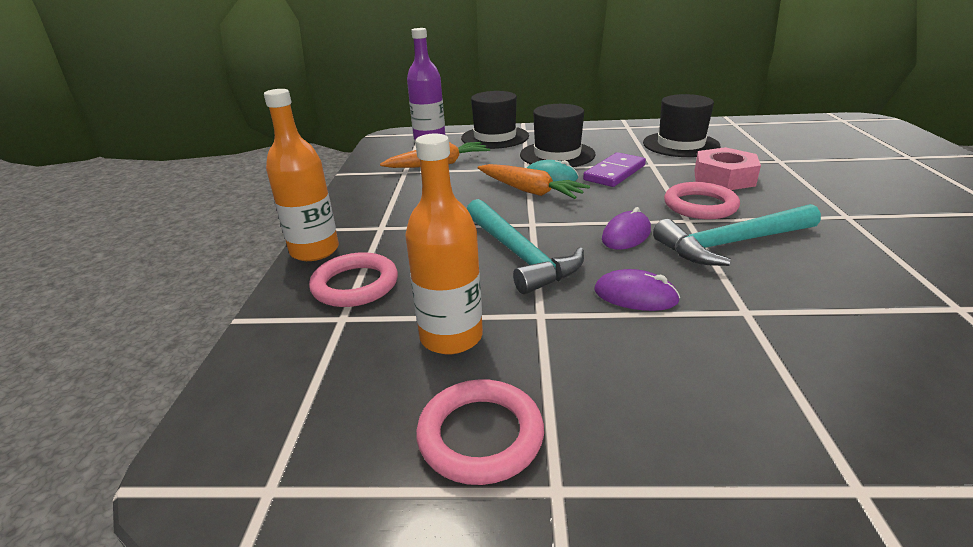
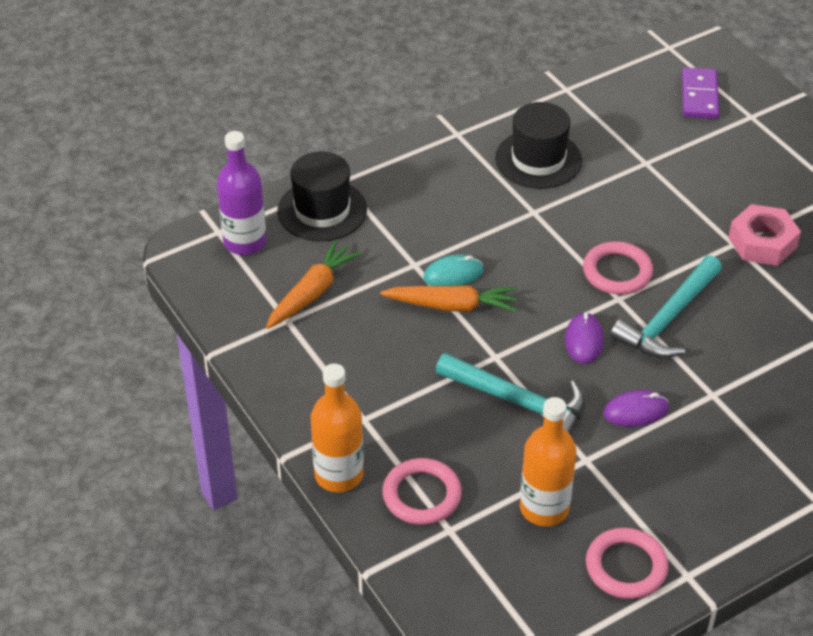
camera: 35 degrees left, 15 degrees up
(557, 155) = (425, 226): black hat -> none
(614, 173) = (509, 242): purple domino -> purple domino (699, 96)
(724, 178) = (613, 215): pink nut -> pink nut (762, 242)

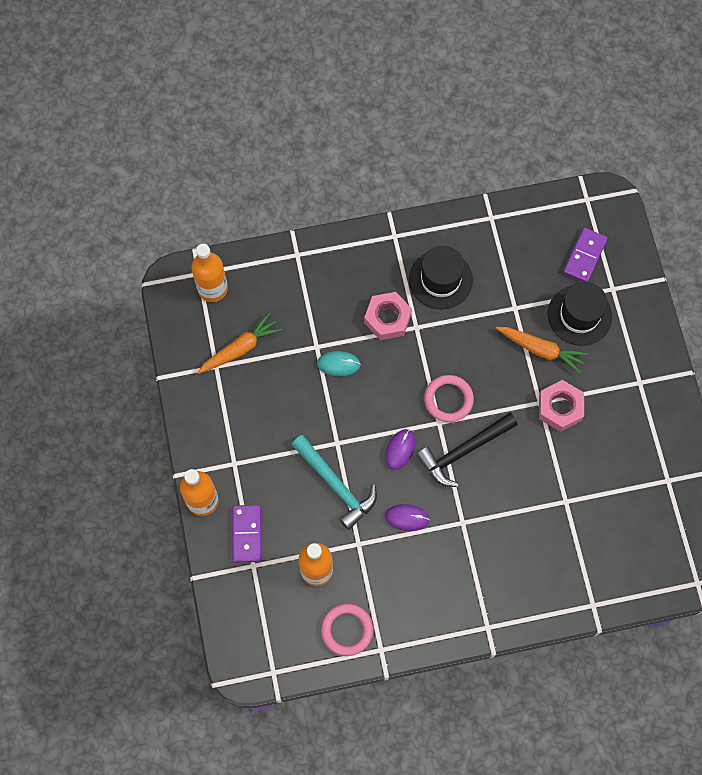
camera: 20 degrees right, 25 degrees up
(245, 242) = (212, 289): purple bottle -> orange bottle
(322, 210) = (274, 277): black hat -> black hat (579, 315)
(422, 495) = (246, 534): pink ring -> purple domino
(451, 306) = (326, 391): orange carrot -> orange carrot (540, 349)
(492, 213) = (387, 318): none -> pink nut
(668, 319) = (463, 451): turquoise hammer -> black hammer

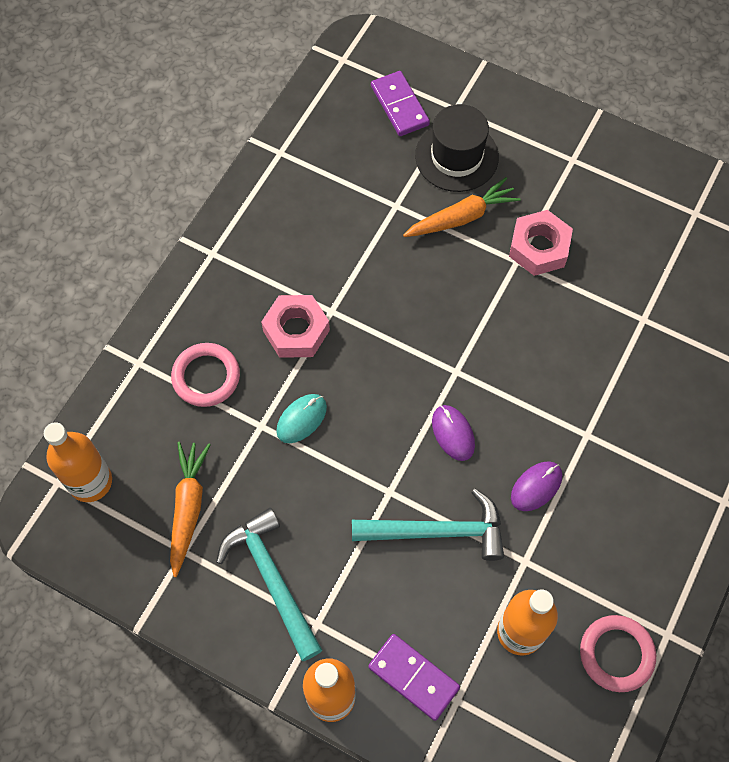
camera: 50 degrees left, 5 degrees down
(238, 422) = (272, 579): none -> turquoise hammer
(440, 279) = (301, 248): black hat -> none
(448, 399) = (439, 342): pink ring -> pink ring (206, 377)
(463, 451) = (509, 372): black hammer -> none

